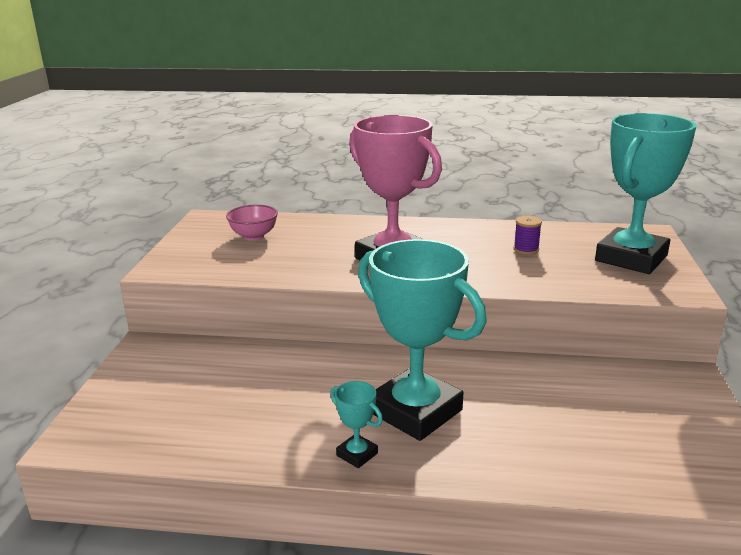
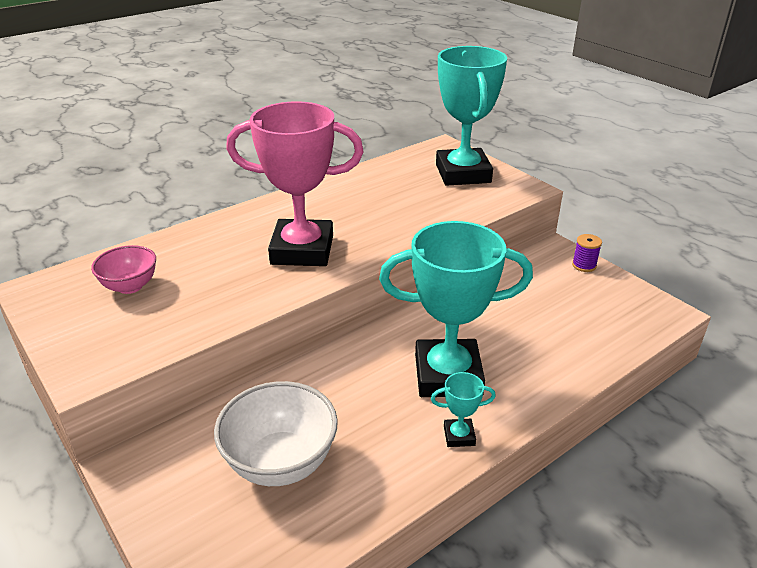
camera: 45 degrees left, 10 degrees up
(219, 394) = (281, 463): none -> white bowl
(526, 249) = (388, 195): purple spool -> purple spool (584, 265)

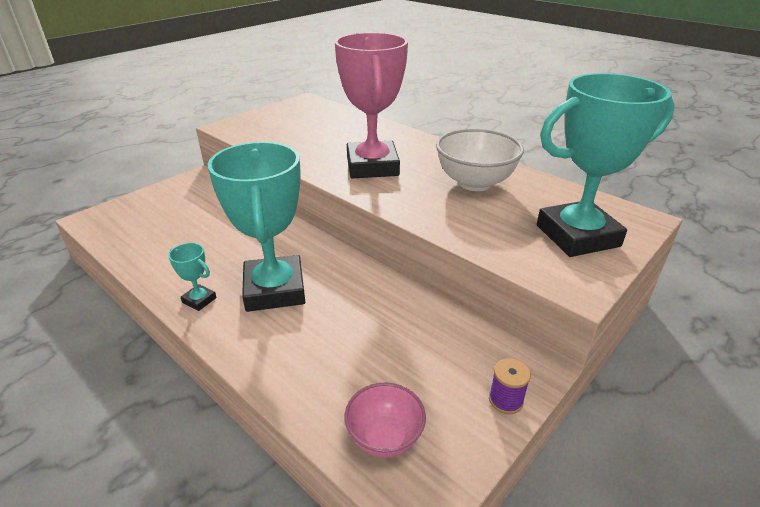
camera: 80 degrees right, 0 degrees up
(130, 286) = (311, 121): pink bowl -> pink bowl (384, 438)
(281, 463) = (188, 224): white bowl -> white bowl (475, 183)
(459, 436) = (199, 300): turquoise trophy -> turquoise trophy turned 45 degrees counterclockwise

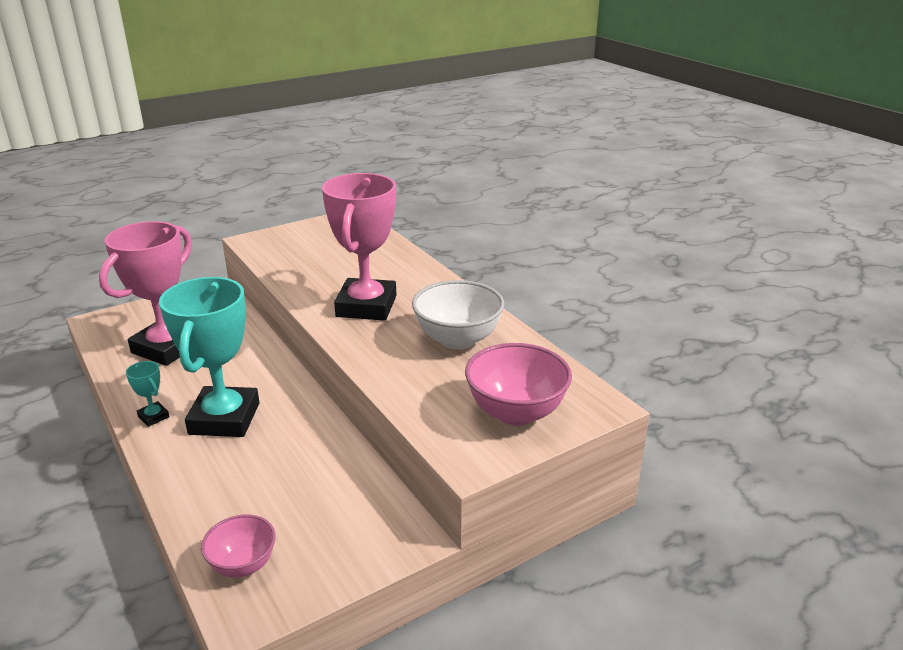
camera: 15 degrees right, 5 degrees down
(178, 233) = (167, 348): none -> pink trophy
(505, 400) = (369, 557): purple spool -> none
(577, 236) = (516, 412): turquoise trophy -> pink bowl

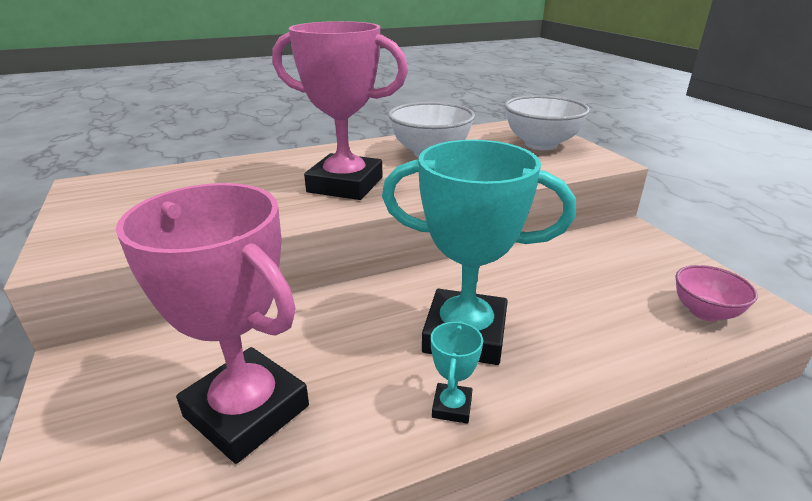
camera: 80 degrees left, 0 degrees up
(153, 417) = (452, 407): turquoise trophy -> turquoise trophy turned 45 degrees counterclockwise
(516, 412) = (541, 144): pink bowl -> white bowl

